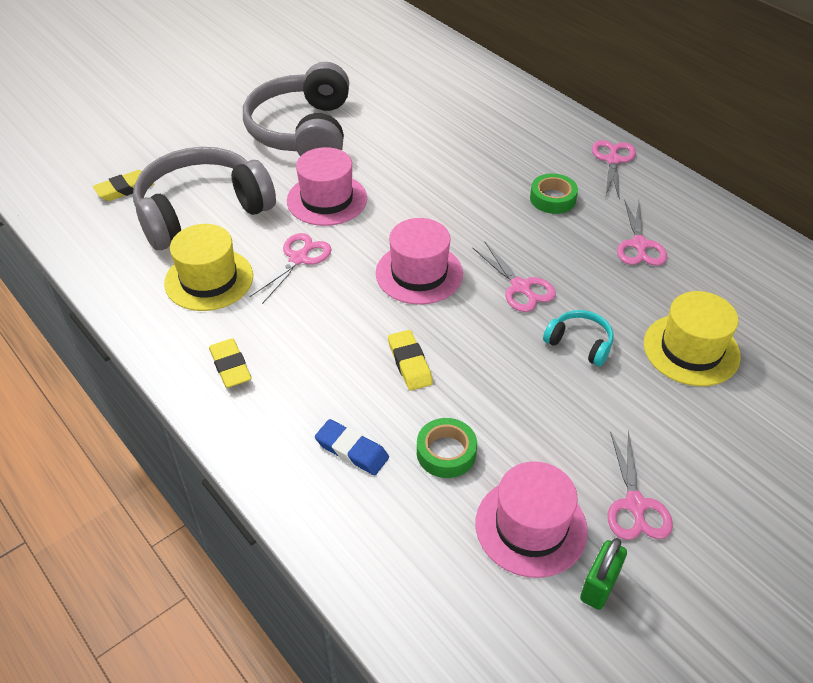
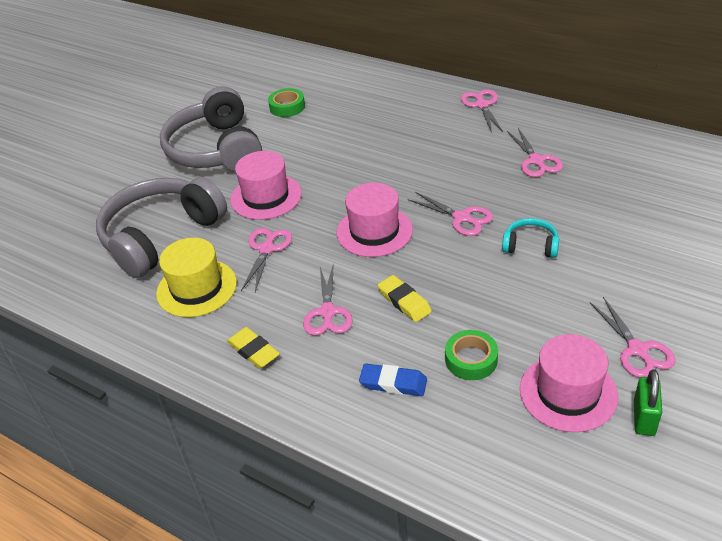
camera: 15 degrees left, 5 degrees down
(125, 189) = (80, 237): yellow eraser -> none
(324, 349) = (327, 312): none -> pink scissors
(552, 198) = (451, 145): green tape -> green tape (287, 107)
(691, 349) = (616, 225): yellow hat -> none

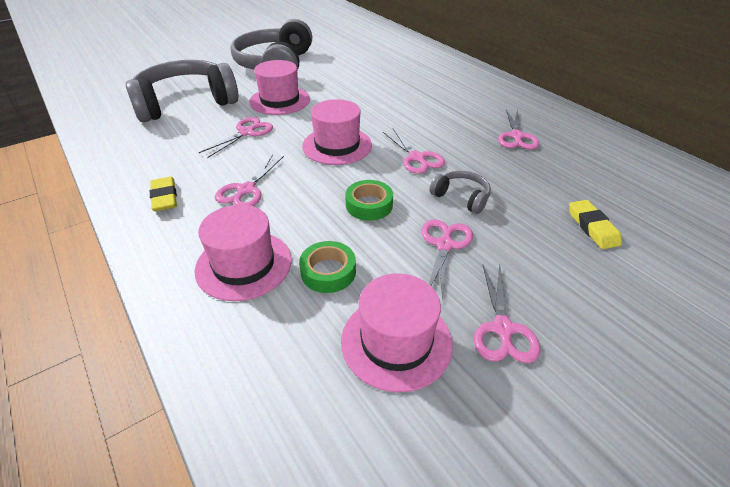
camera: 20 degrees right, 0 degrees up
(196, 288) = (173, 141): yellow hat -> none
(287, 107) = (348, 54): green tape -> green tape (369, 205)
(393, 383) = (244, 264): blue eraser -> pink hat
(404, 301) = (313, 203): yellow eraser -> yellow eraser (592, 227)
(482, 105) = (498, 88): pink scissors -> pink scissors (444, 245)
(530, 245) = (461, 197): turquoise headphones -> grey headphones
(644, 418) = (459, 406): green padlock -> none

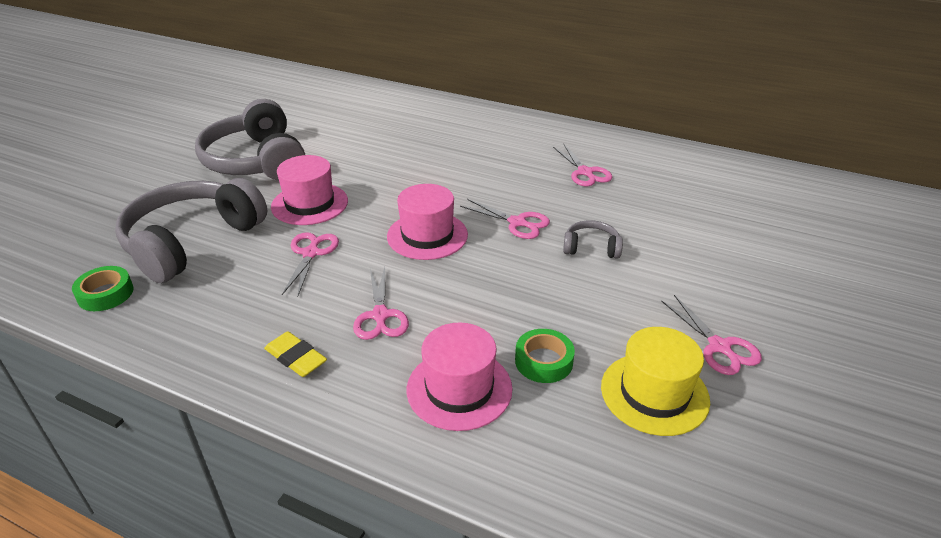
camera: 30 degrees left, 5 degrees down
(369, 205) = (518, 285): green tape -> green tape (105, 294)
(396, 341) = (654, 393): pink hat -> yellow hat
(444, 245) = (616, 296): pink scissors -> none
(592, 227) = (711, 237): yellow eraser -> none

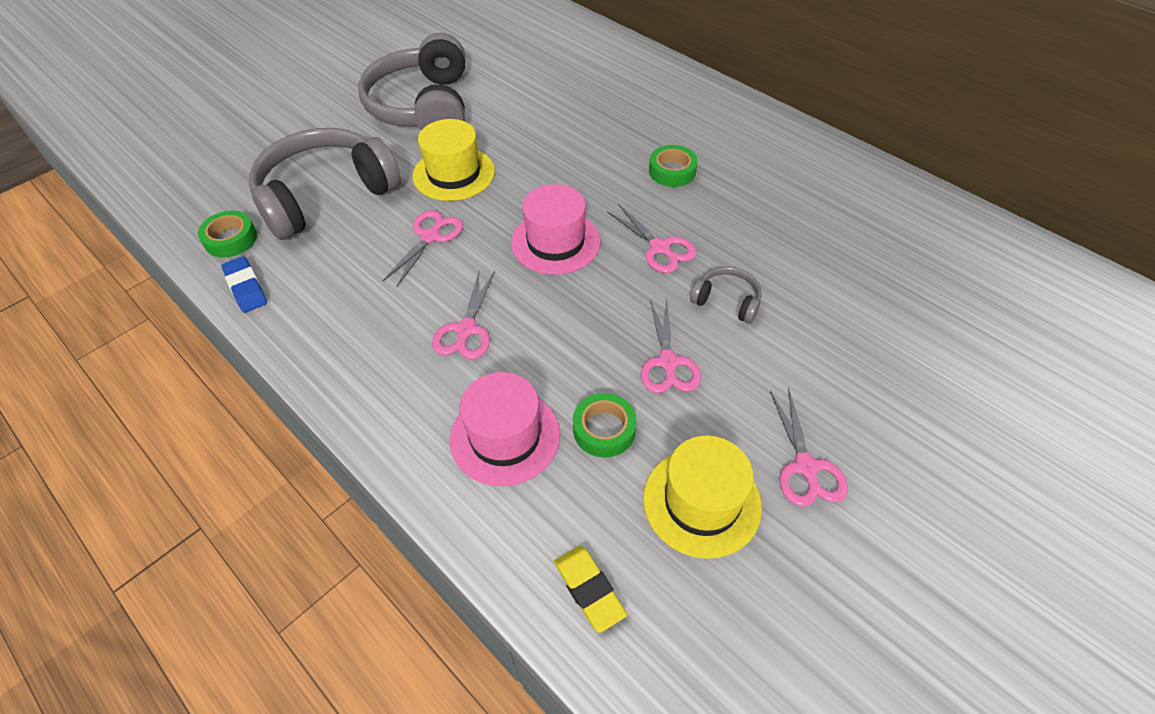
camera: 20 degrees right, 15 degrees up
(140, 330) = (246, 287): none -> blue eraser
(296, 358) = (368, 357): yellow eraser -> yellow eraser (589, 590)
(309, 204) = (454, 174): pink hat -> yellow hat
(498, 170) = (672, 171): none -> green tape
(585, 172) = (772, 196): pink scissors -> pink scissors (668, 363)

